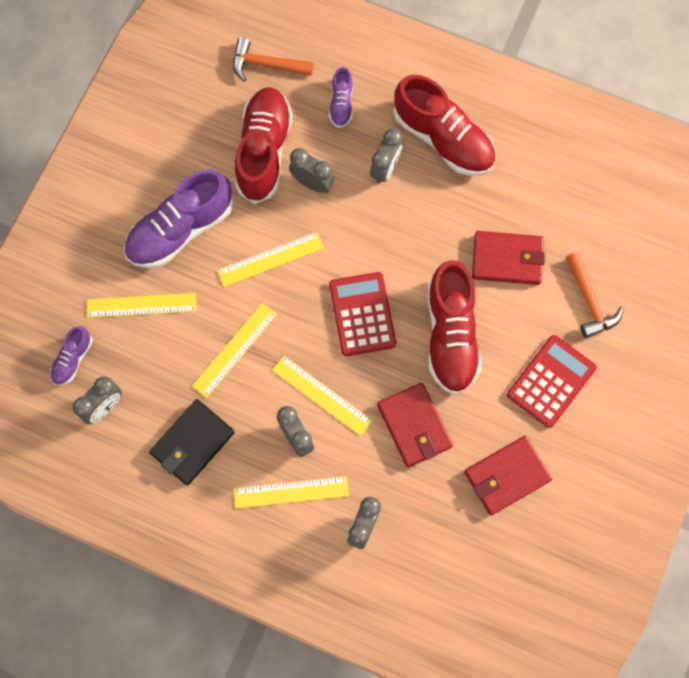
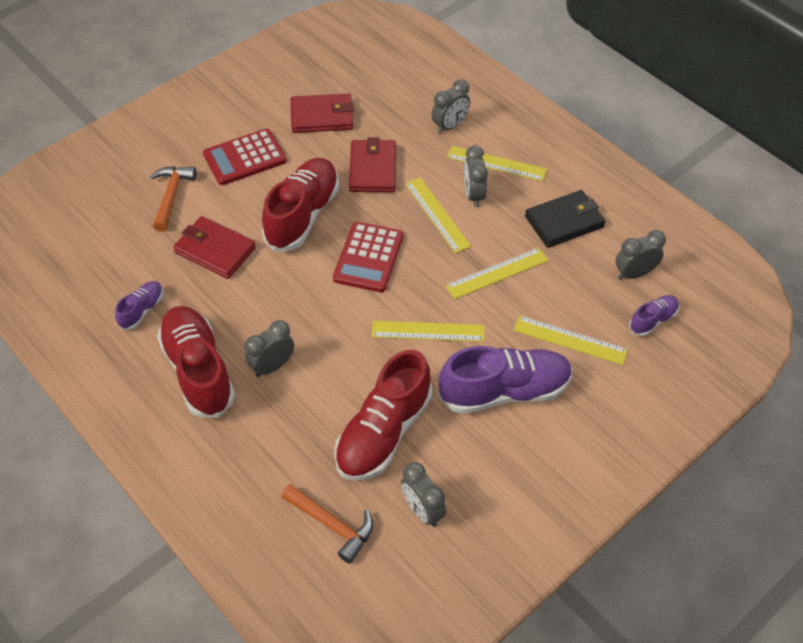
camera: 155 degrees left, 20 degrees down
(312, 183) = (351, 382): grey clock -> grey clock (422, 510)
(341, 104) = (276, 447): purple shoe -> purple shoe (142, 310)

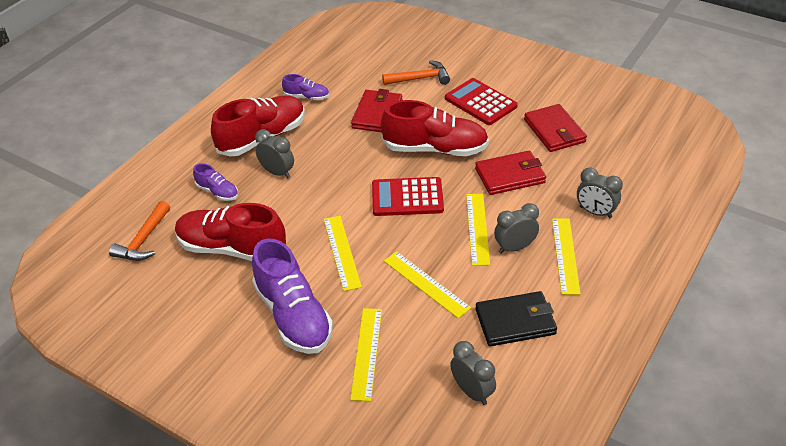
camera: 75 degrees right, 10 degrees down
(422, 510) = (164, 288): grey clock -> none
(437, 214) = (477, 228): yellow ruler -> yellow ruler turned 45 degrees counterclockwise
(564, 221) = (515, 322): black wallet -> black wallet turned 60 degrees counterclockwise
(652, 320) = (416, 417): purple shoe -> purple shoe (217, 192)

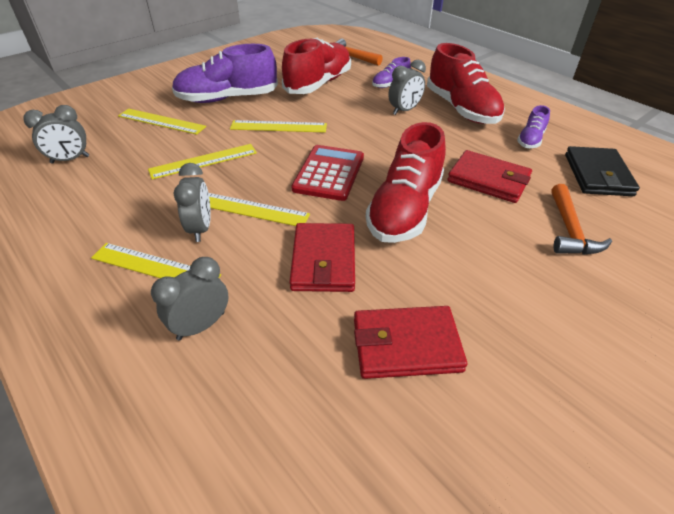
camera: 105 degrees right, 0 degrees up
(480, 102) = (502, 277): red calculator -> none
(515, 322) = (108, 201): black wallet -> black wallet (597, 175)

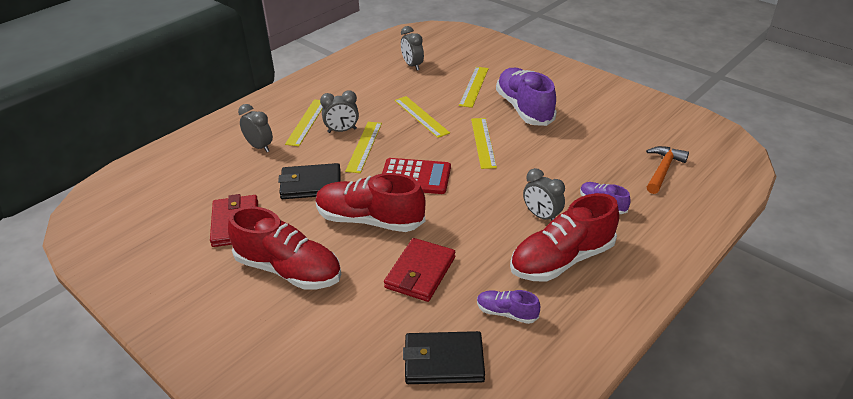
camera: 85 degrees right, 5 degrees down
(318, 84) = (578, 155): red shoe -> red shoe (288, 270)
(323, 261) = (310, 184): red wallet -> black wallet
(570, 230) = (348, 320): orange hammer -> none

